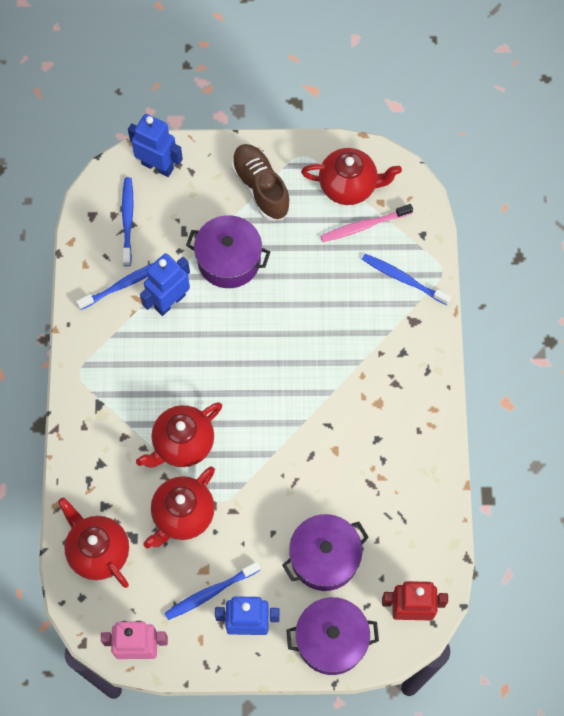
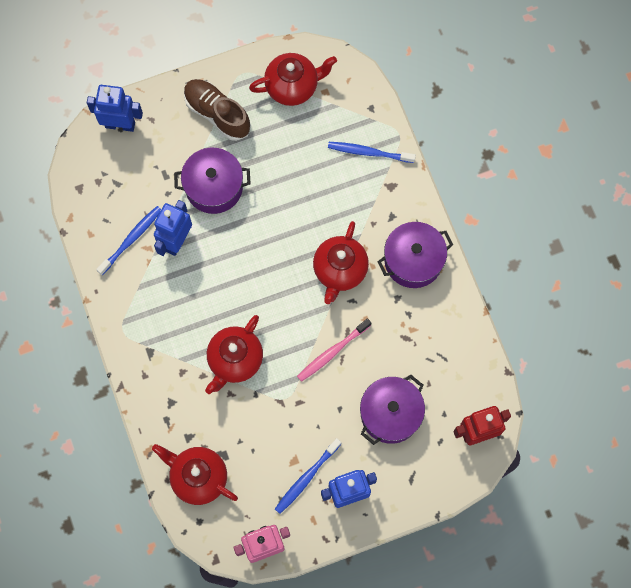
camera: 20 degrees left, 5 degrees up
(127, 220) = (112, 181): blue toothbrush -> none
(182, 515) = (258, 421): red teapot -> red teapot (340, 270)
(331, 640) = (421, 480): purple pot -> purple pot (413, 260)
(363, 226) = (318, 117): pink toothbrush -> pink toothbrush (332, 352)

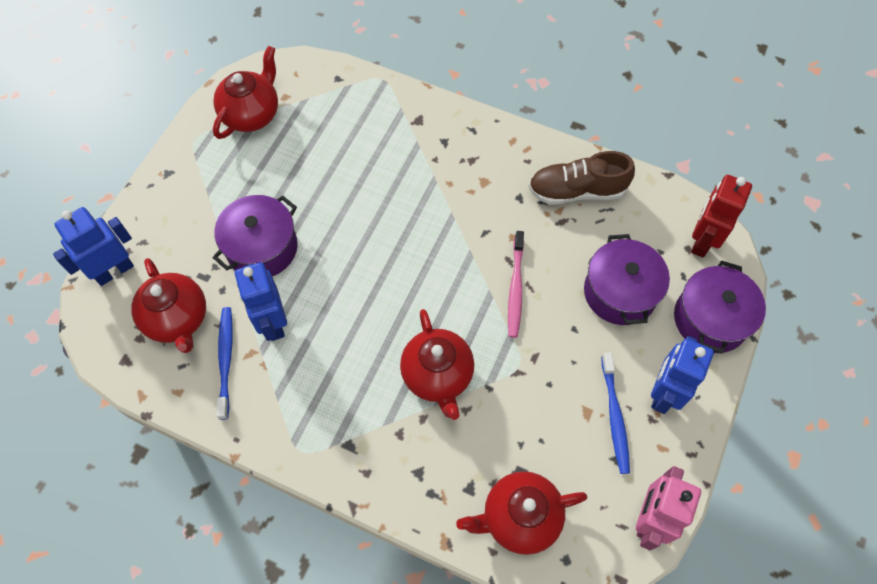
camera: 45 degrees left, 10 degrees down
(217, 113) = (203, 187): brown shoe -> brown shoe (576, 191)
(340, 270) = (448, 218): red teapot -> red teapot (178, 319)
(368, 152) = (372, 111): blue toothbrush -> none
(413, 260) = (499, 158): purple pot -> purple pot (710, 319)

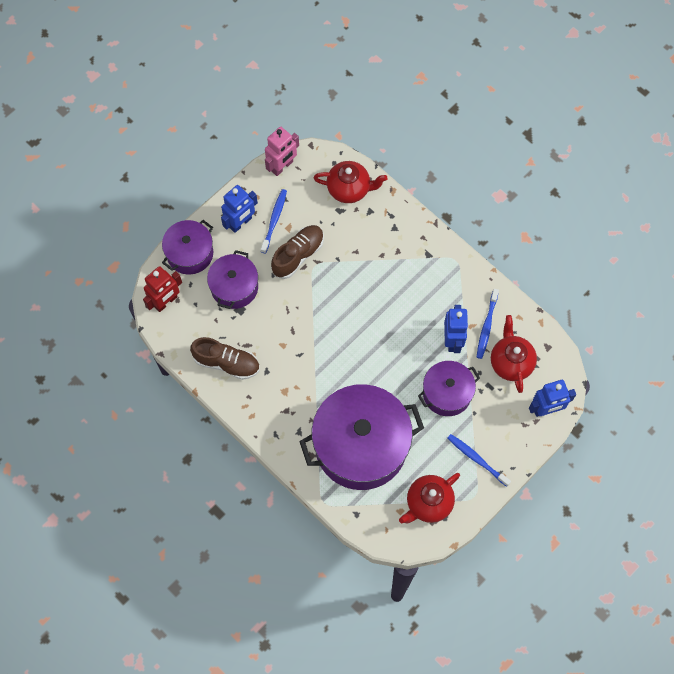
camera: 160 degrees left, 5 degrees up
(201, 180) = (476, 459): none -> blue toothbrush
(358, 150) = (361, 445): none -> purple pot
(438, 376) = (364, 275): red teapot -> none
(515, 288) = (296, 311): pink toothbrush -> none
(551, 372) = (298, 255): none -> brown shoe

